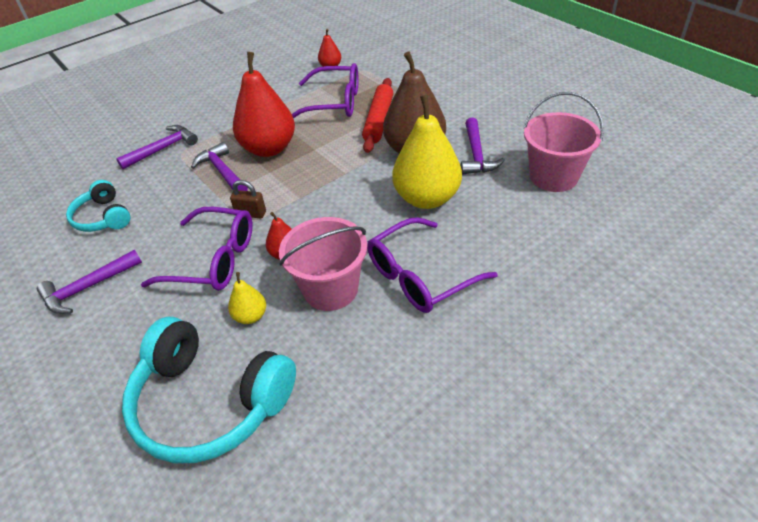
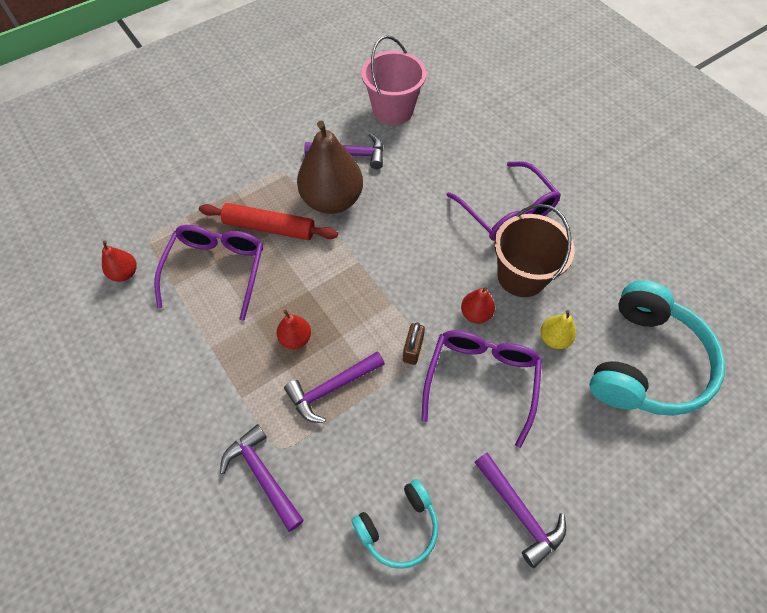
camera: 90 degrees left, 15 degrees up
(269, 148) = (295, 338): red pear -> red pear, size x0.46
(330, 289) = (521, 276): pink bucket -> brown bucket
(427, 198) = (409, 198): yellow pear -> none

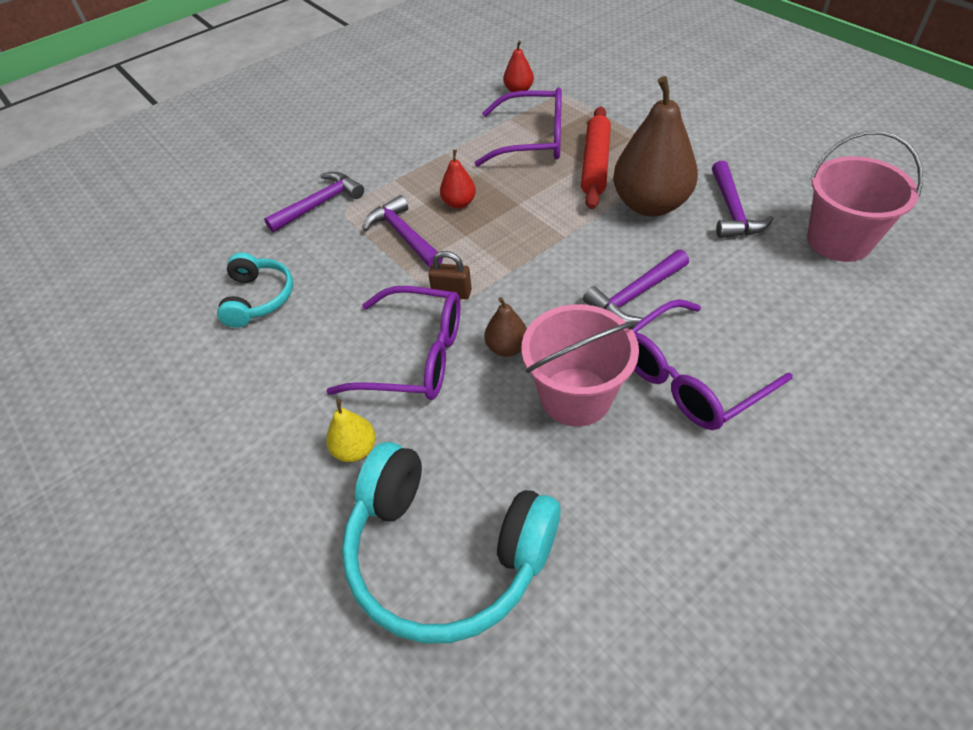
camera: 90 degrees right, 10 degrees down
(399, 527) = (258, 298): turquoise headphones -> turquoise headphones turned 150 degrees counterclockwise
(475, 314) = (507, 348): red pear -> brown pear
(519, 511) = (257, 395): purple hammer -> purple hammer (635, 295)
(521, 276) = (575, 396): brown bucket -> pink bucket
(554, 338) = (477, 434): yellow pear -> yellow pear (355, 449)

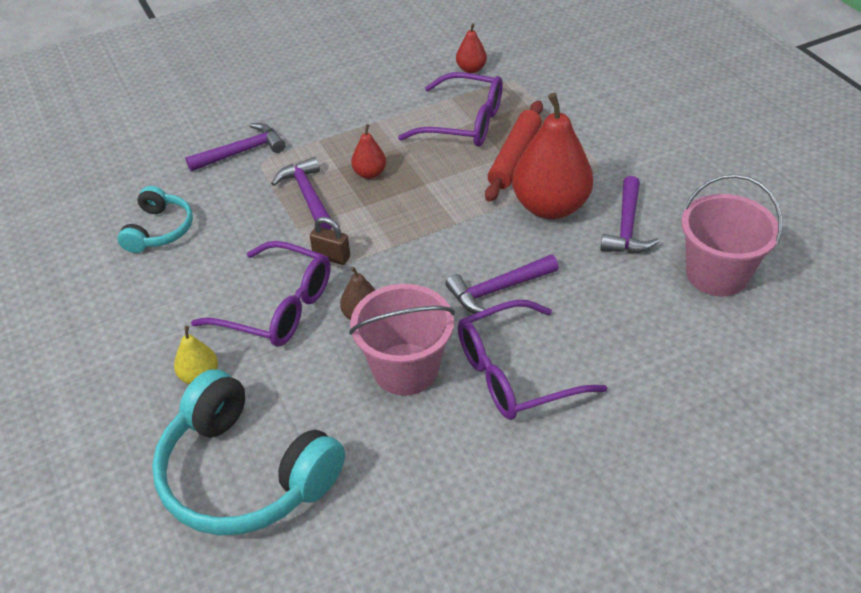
camera: 10 degrees right, 5 degrees down
(650, 204) = (550, 207): brown pear -> red pear

